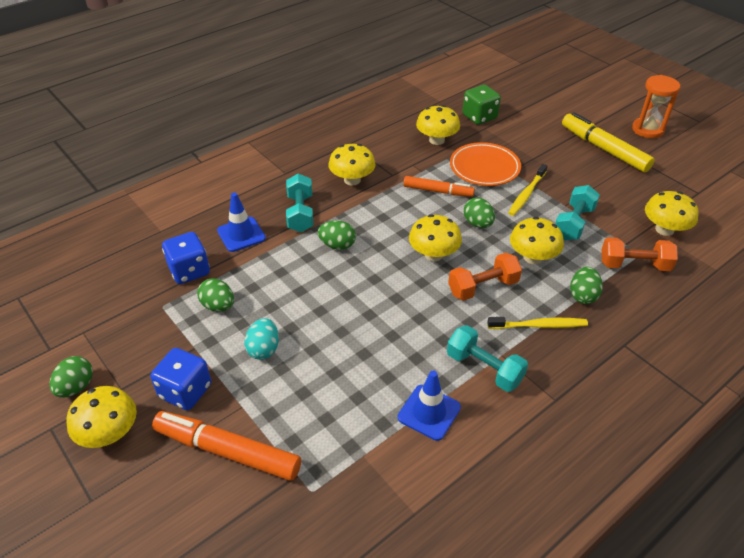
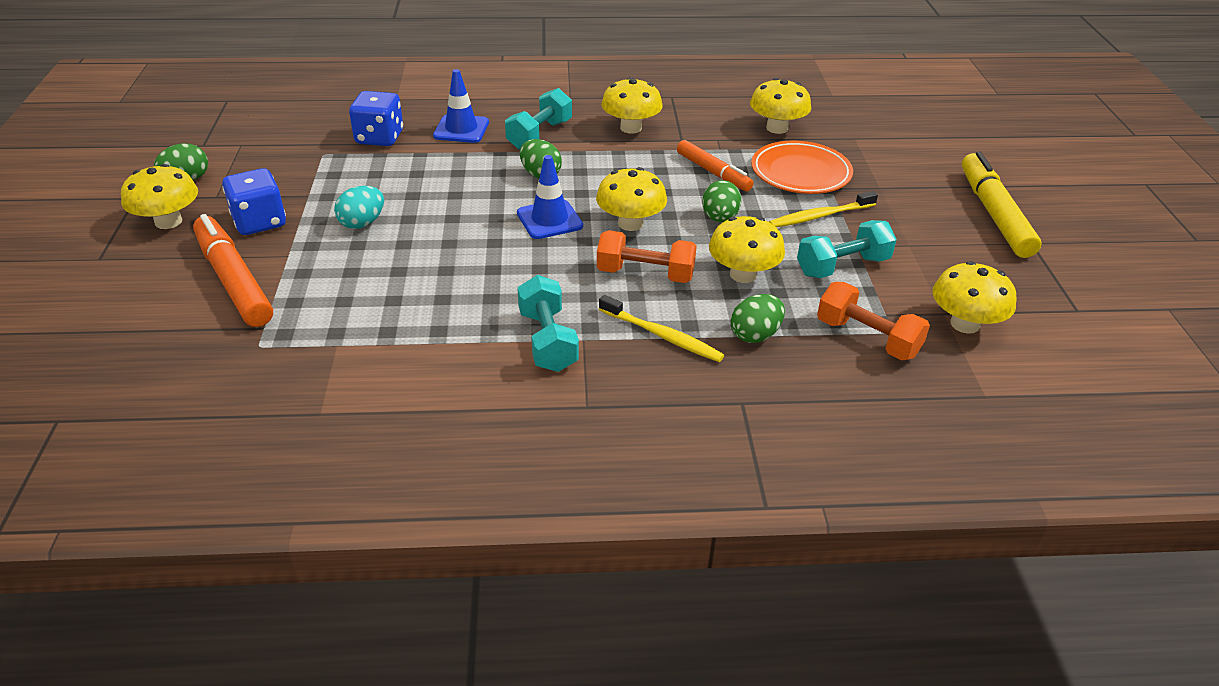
camera: 35 degrees right, 5 degrees down
(218, 306) = (368, 174): green egg -> none
(429, 412) = (442, 346): blue traffic cone -> blue traffic cone (549, 220)
(479, 117) = (862, 125): green dice -> none
(647, 130) = (1093, 219): orange hourglass -> none

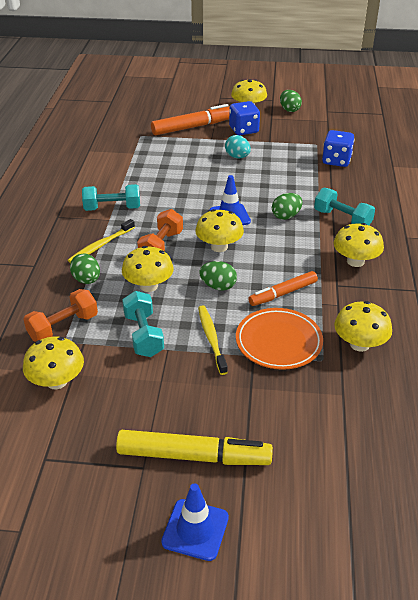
camera: 100 degrees right, 0 degrees up
(461, 129) = (349, 189): blue traffic cone -> blue traffic cone (195, 529)

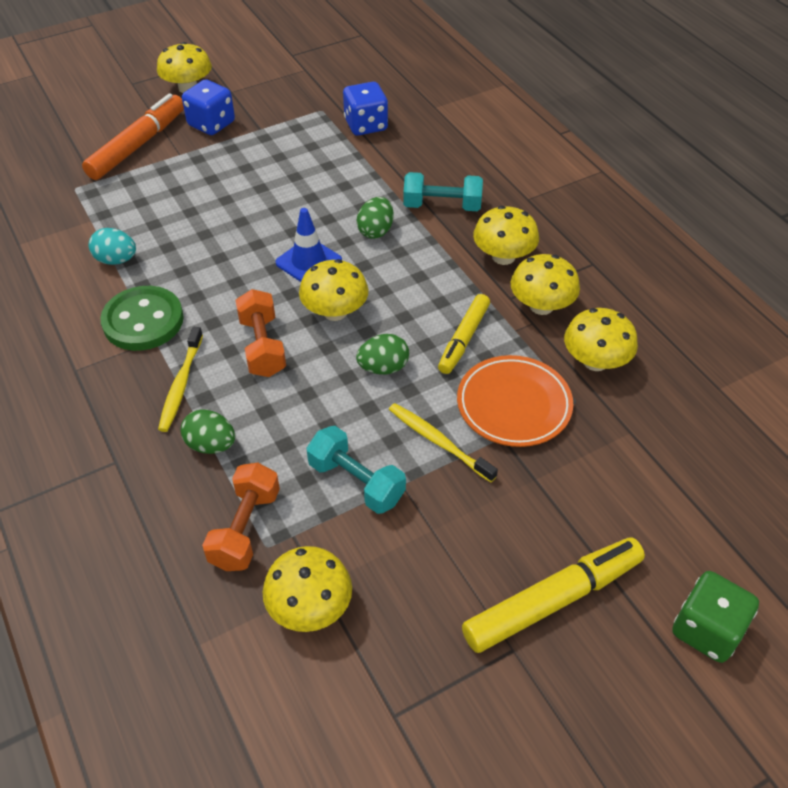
camera: 35 degrees left, 10 degrees up
(112, 208) = (143, 321): turquoise dumbbell -> green button
(148, 286) = (299, 411): yellow mushroom -> yellow mushroom (541, 306)
(195, 529) = (631, 684): blue traffic cone -> none
(237, 157) = (240, 169): turquoise egg -> turquoise egg (116, 260)
(278, 532) = (706, 630): none -> green dice
(283, 293) = (463, 339): orange marker -> yellow marker
(289, 110) = (243, 70): green egg -> none

